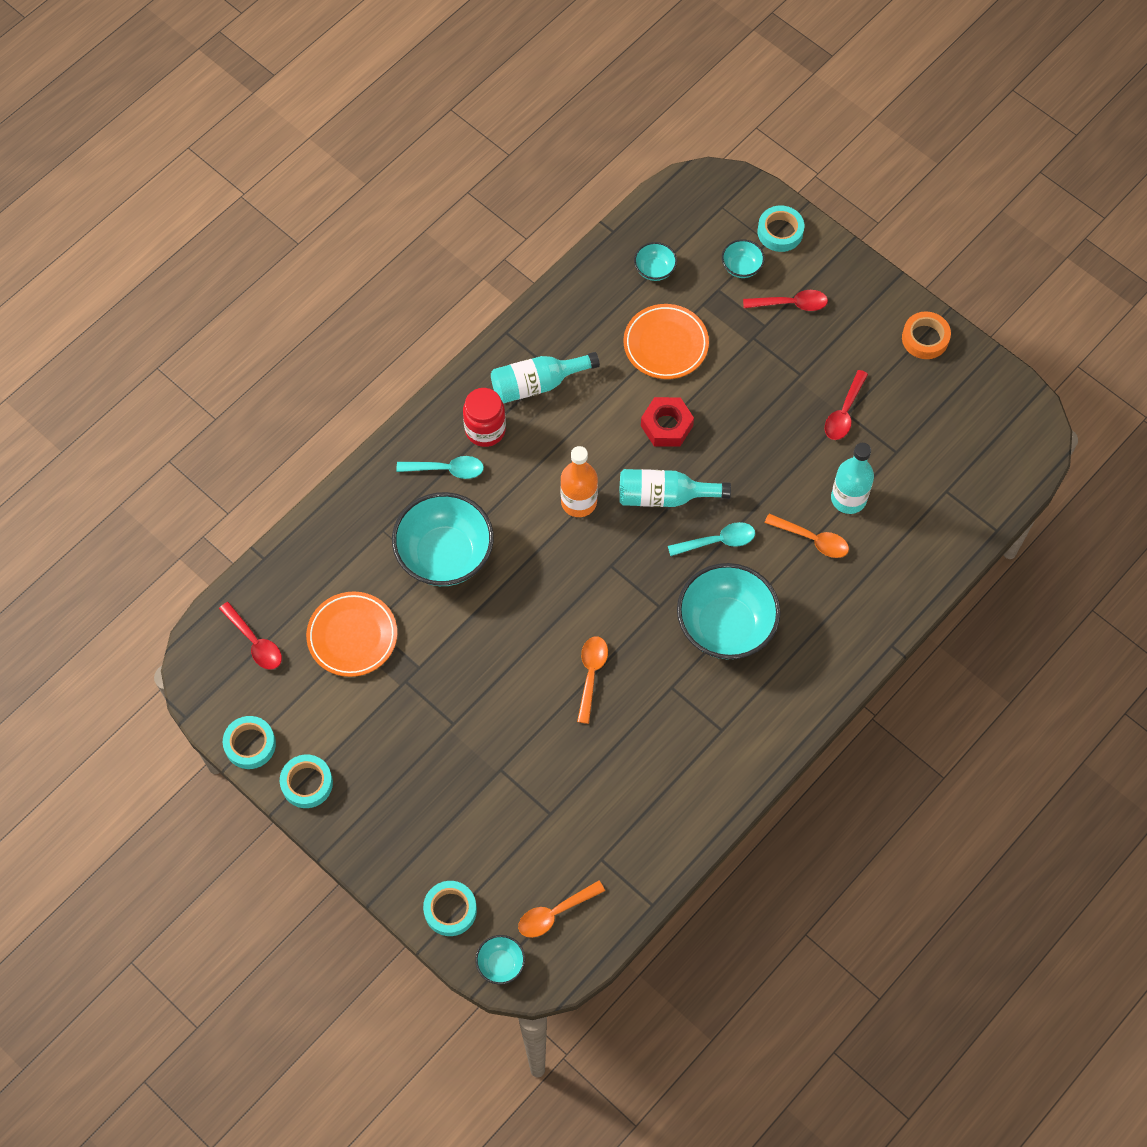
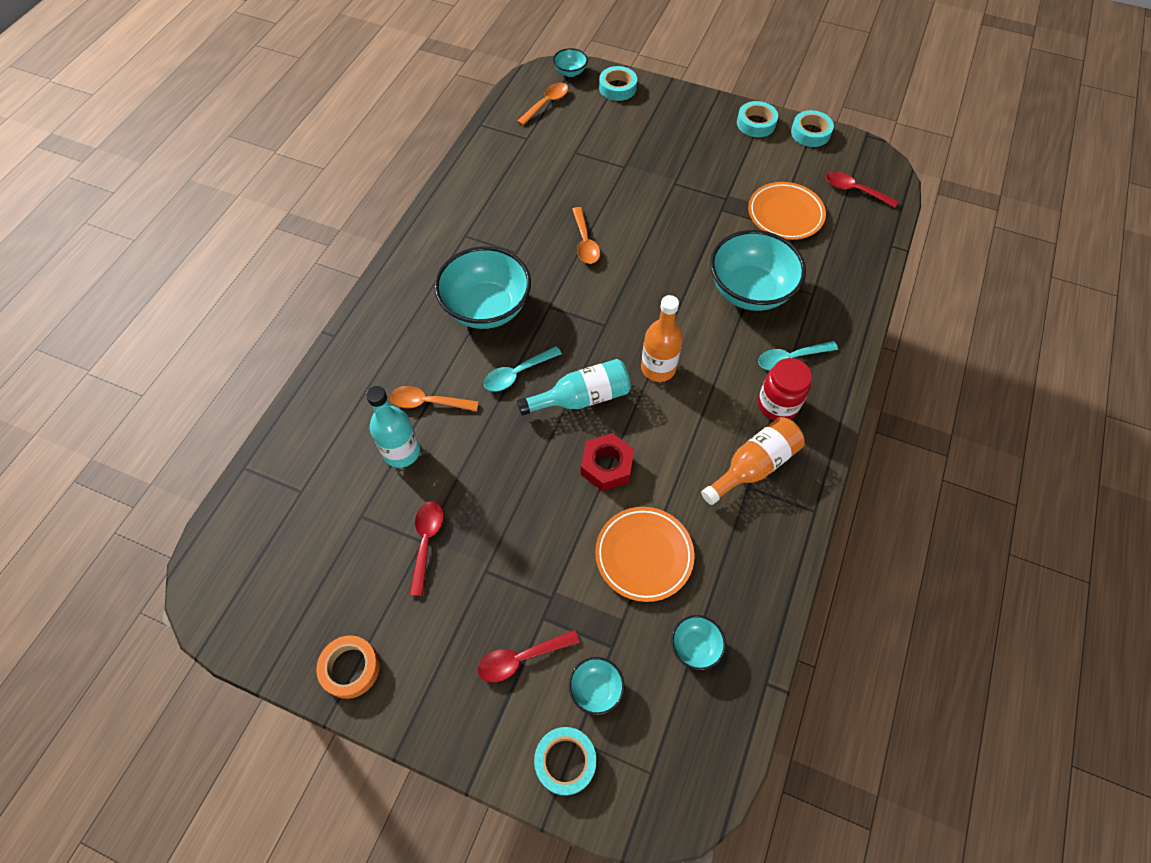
camera: 160 degrees right, 5 degrees down
(537, 384) = (753, 466): turquoise bottle -> orange bottle

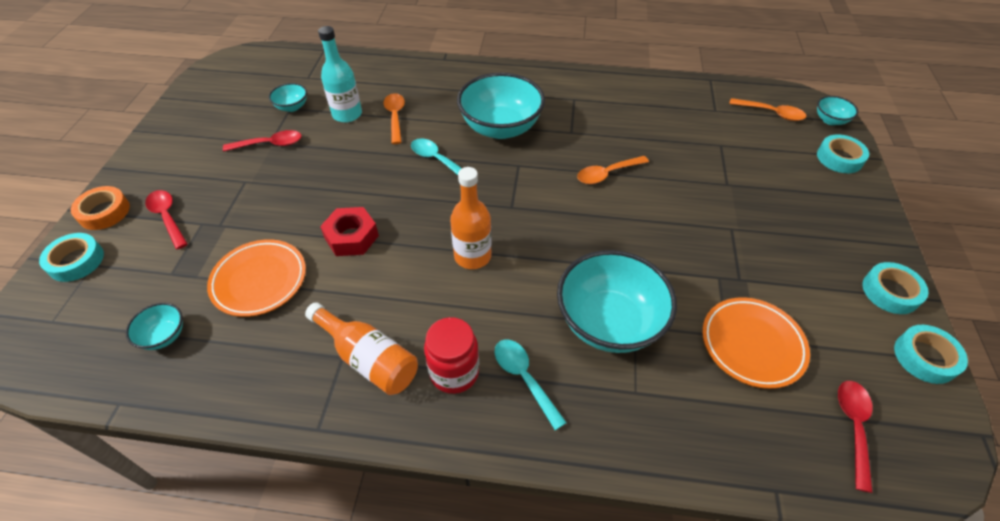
camera: 75 degrees right, 10 degrees down
(350, 668) = (171, 131): orange tape -> orange tape (104, 212)
(581, 398) = (422, 206): turquoise bottle -> none
(596, 689) = (134, 269): turquoise bowl -> turquoise bowl (292, 107)

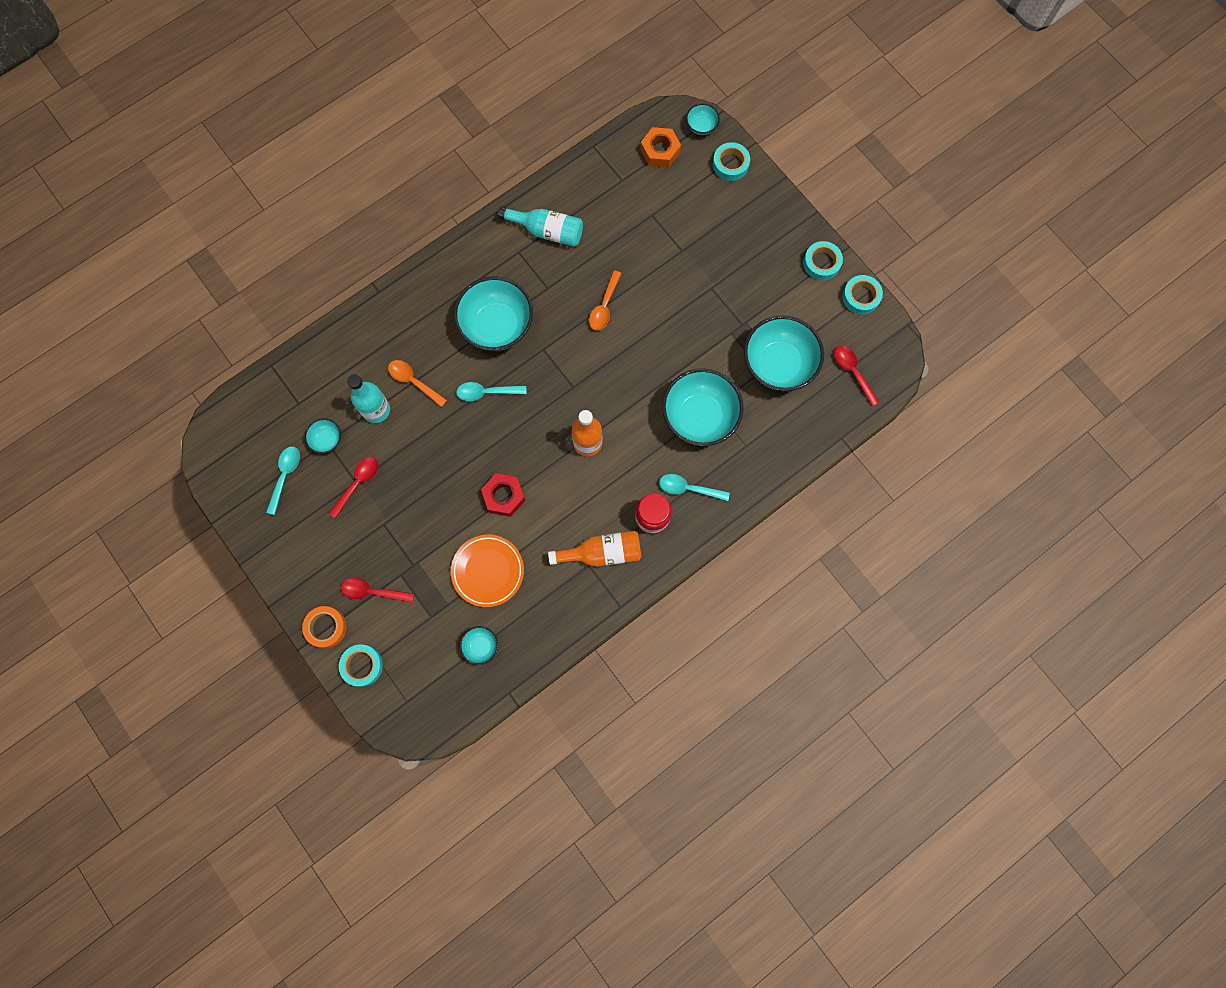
camera: 45 degrees left, 25 degrees up
(237, 106) = (285, 476): none -> turquoise spoon
(613, 101) = (547, 231): none -> turquoise bottle
(752, 344) = (778, 364): orange plate -> turquoise bowl
(771, 113) = (660, 151): orange spoon -> orange nut

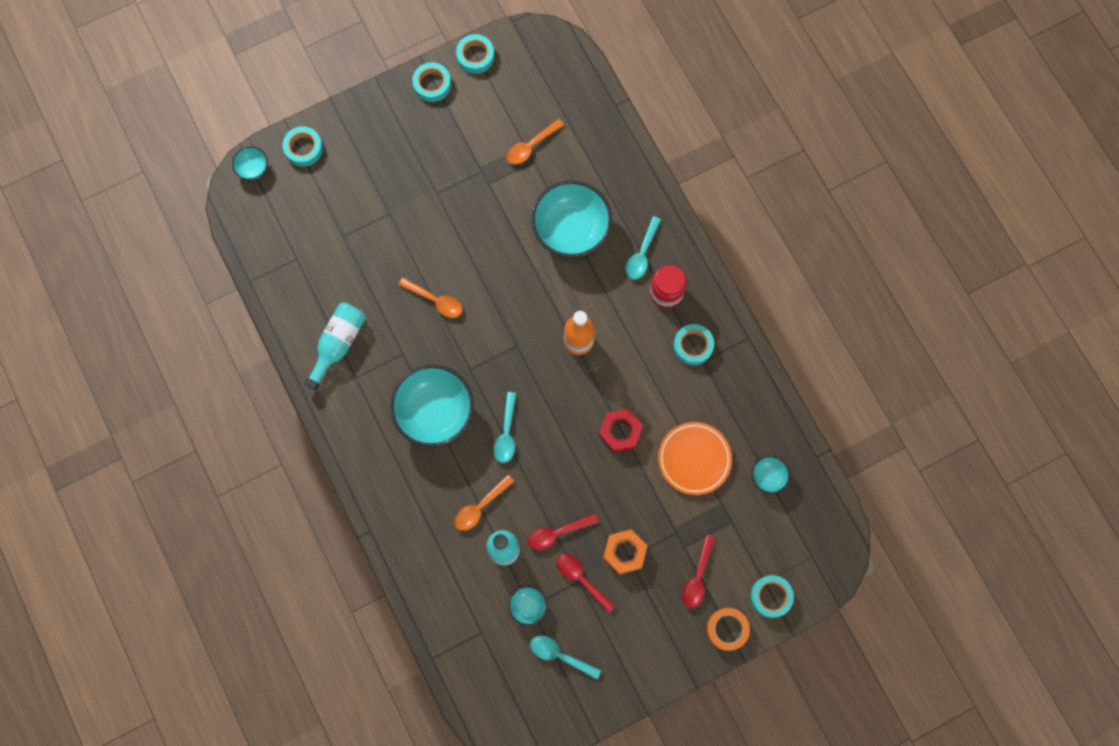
camera: 80 degrees left, 0 degrees up
(602, 553) = (693, 346): orange bottle -> turquoise tape
(660, 151) = (272, 215): orange nut -> orange nut (624, 552)
(778, 364) = (530, 146): turquoise bowl -> orange spoon
(852, 372) = (551, 80): red spoon -> red spoon (557, 533)

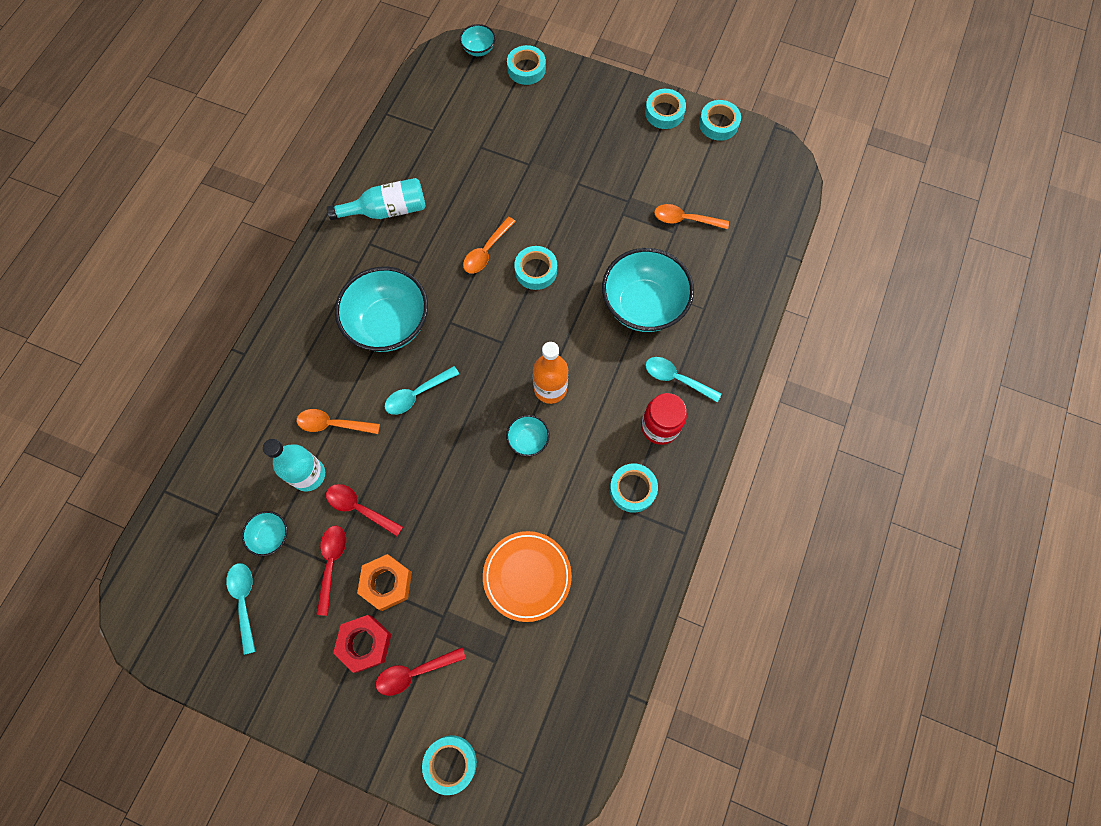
camera: 50 degrees right, 5 degrees down
(435, 300) = (486, 251): orange spoon -> orange spoon turned 45 degrees clockwise
(481, 279) = (536, 270): none -> turquoise tape
(620, 432) = (497, 489): red nut -> red nut (365, 643)
(642, 254) = (676, 378): turquoise spoon -> turquoise spoon turned 45 degrees clockwise
(727, 629) = (384, 744): orange tape -> none
(768, 476) = (568, 661): turquoise bowl -> turquoise bowl (528, 440)

